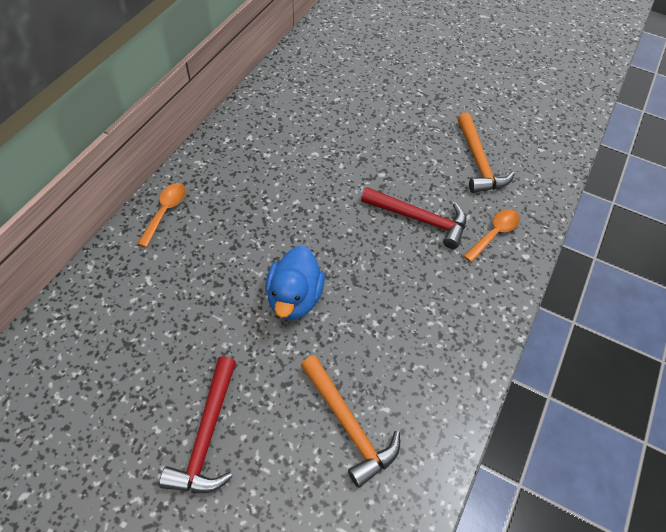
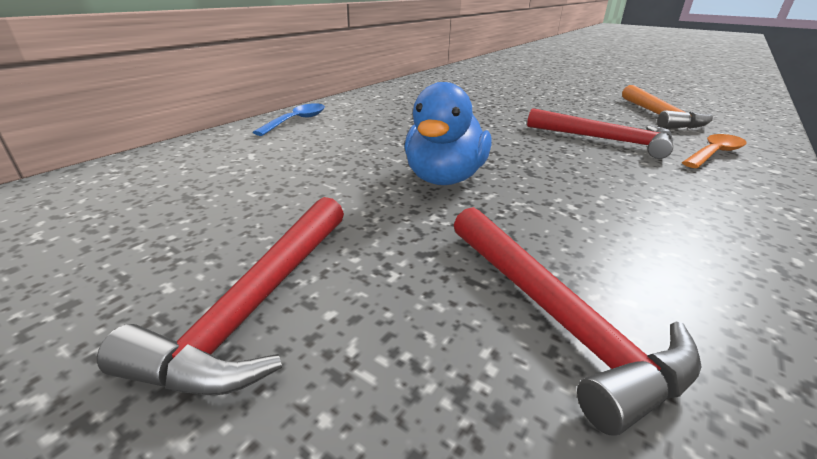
camera: 10 degrees right, 25 degrees down
(166, 211) = (297, 121): orange spoon -> blue spoon
(348, 425) = (555, 316): orange hammer -> red hammer

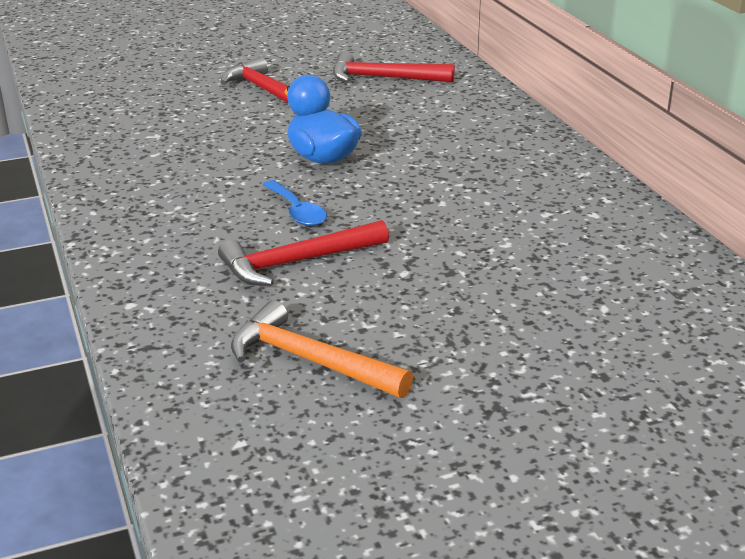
camera: 125 degrees right, 0 degrees up
(297, 121) = (526, 137): blue spoon -> blue spoon (297, 211)
(555, 316) = (174, 136): red hammer -> red hammer (383, 78)
(714, 153) = (192, 301): orange spoon -> none

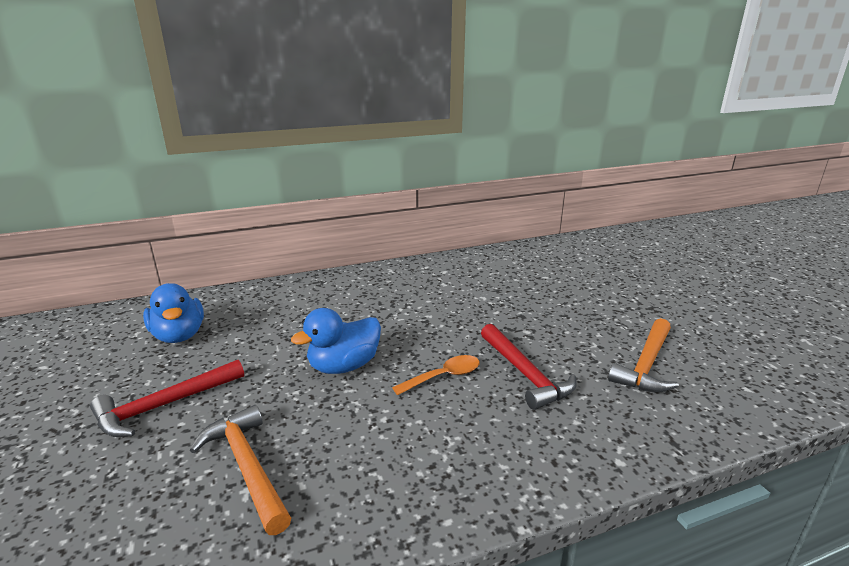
camera: 90 degrees left, 5 degrees down
(181, 132) = (247, 466): none -> orange hammer
(297, 211) = (444, 376): blue spoon -> orange spoon
(383, 78) = (179, 336): red hammer -> blue duck

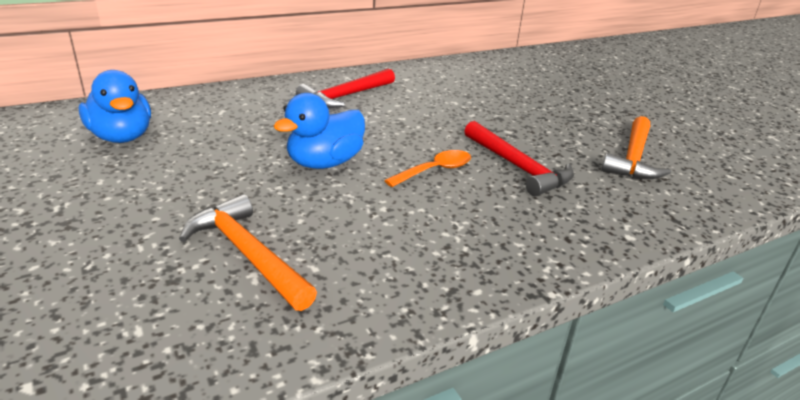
camera: 10 degrees left, 5 degrees up
(164, 405) = (129, 202): red hammer -> red hammer (345, 96)

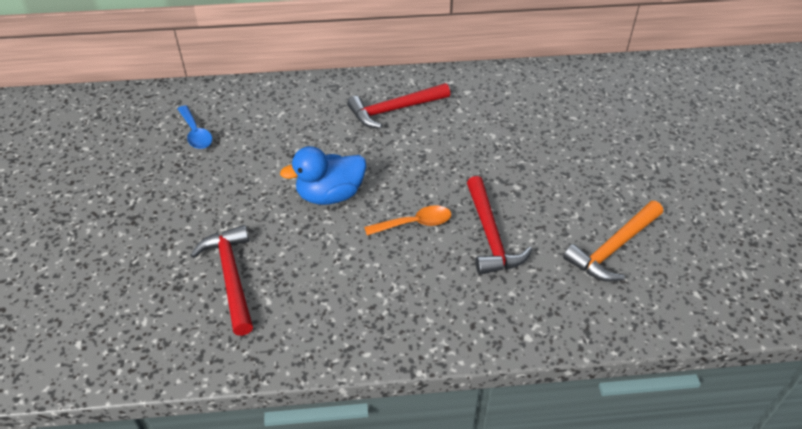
camera: 25 degrees right, 15 degrees up
(122, 137) = (196, 133): blue duck -> blue spoon
(247, 254) = (231, 276): orange hammer -> red hammer

